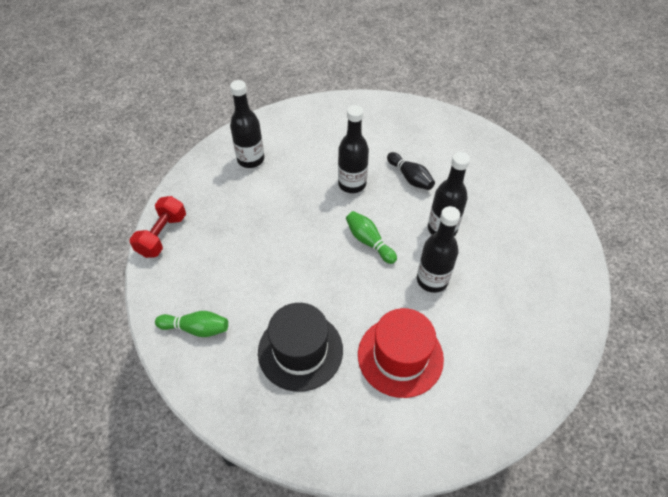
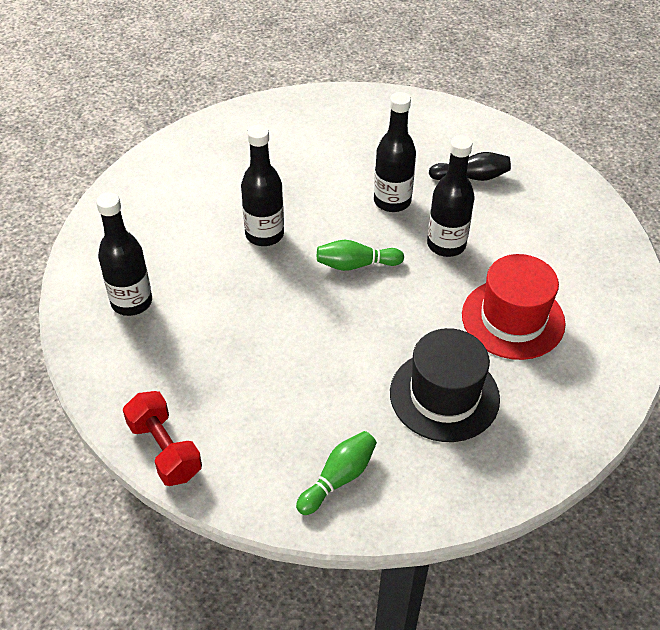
camera: 55 degrees left, 5 degrees down
(410, 177) = (303, 185): black bowling pin -> black bowling pin (471, 177)

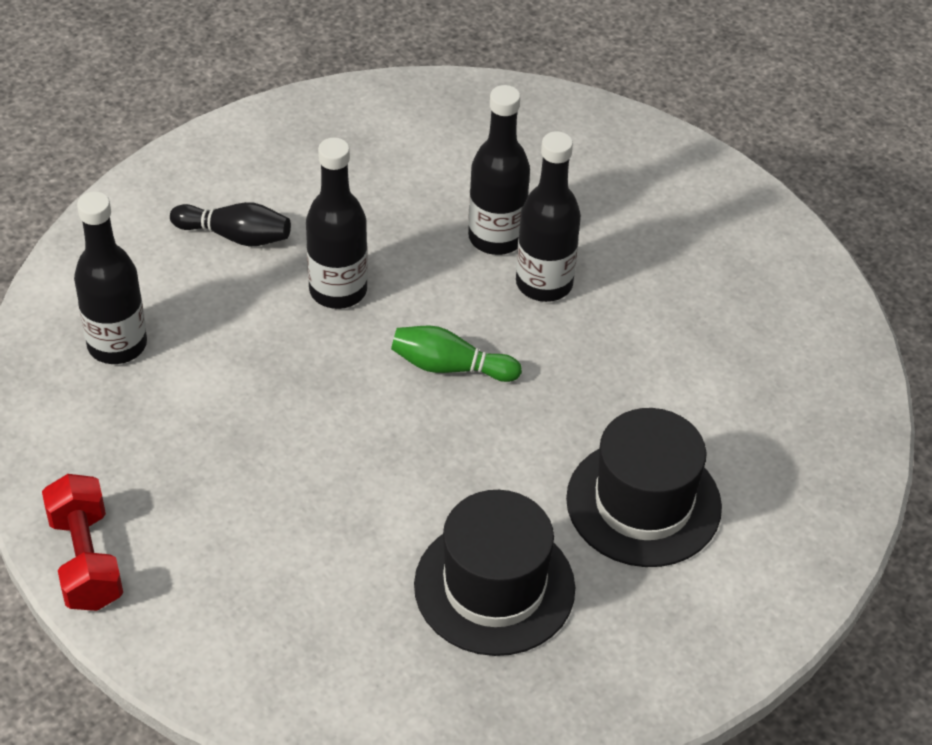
camera: 15 degrees right, 0 degrees up
(338, 478) = (300, 660): green bowling pin -> none
(446, 245) = (595, 369): black bottle -> black bottle (496, 237)
(471, 177) = (681, 273): black bowling pin -> black bowling pin (235, 236)
(513, 319) = (643, 503): red hat -> black hat

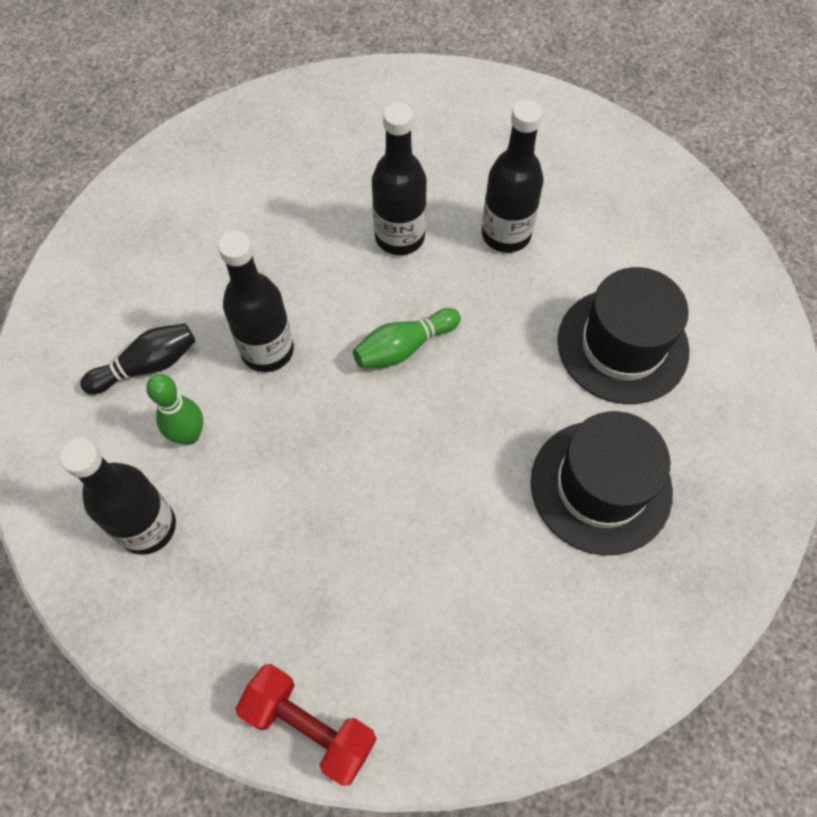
camera: 40 degrees left, 15 degrees up
(213, 306) = (189, 435): none -> green bowling pin
(496, 237) = (333, 227): black bottle -> black bottle (506, 234)

